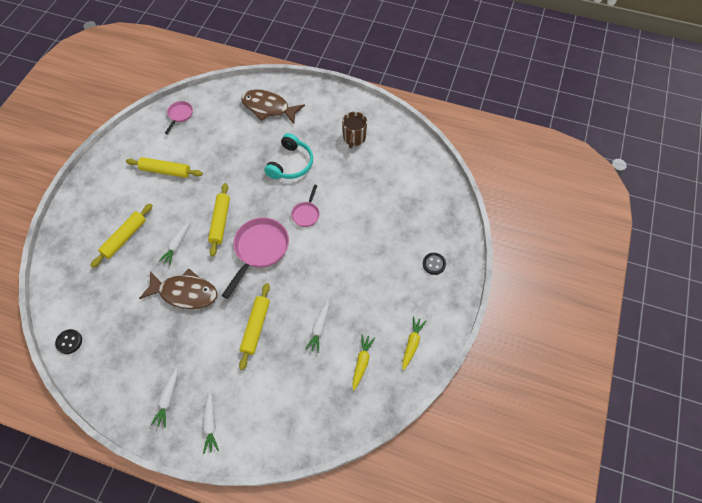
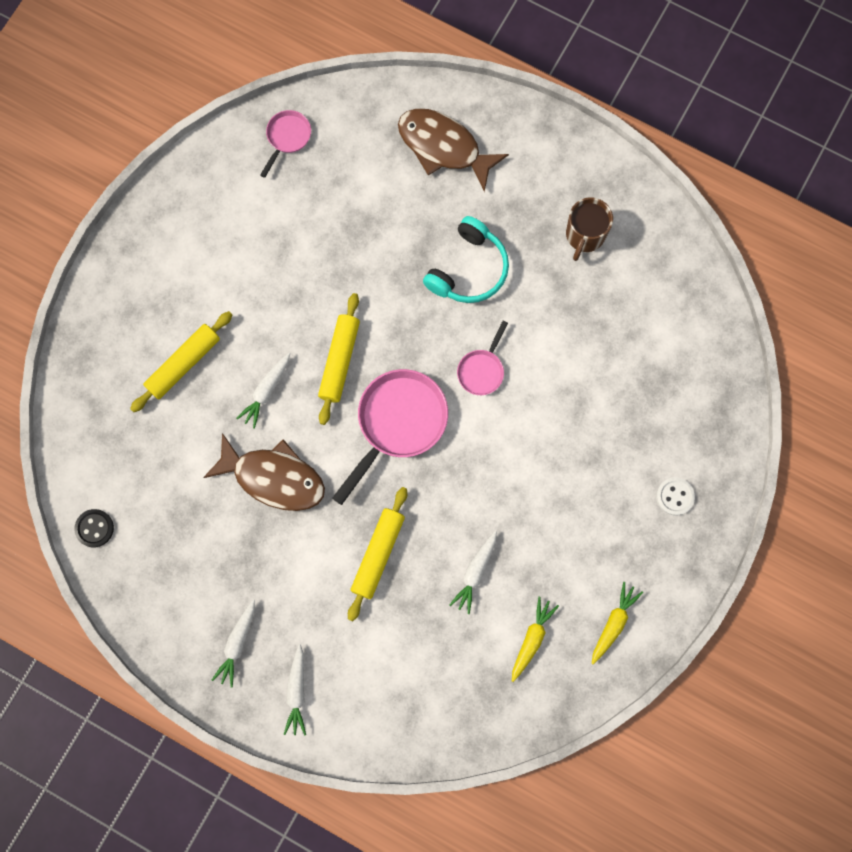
camera: 10 degrees right, 15 degrees up
(165, 171) = (256, 248): yellow rolling pin -> none
(434, 264) = (675, 496): black button -> white button

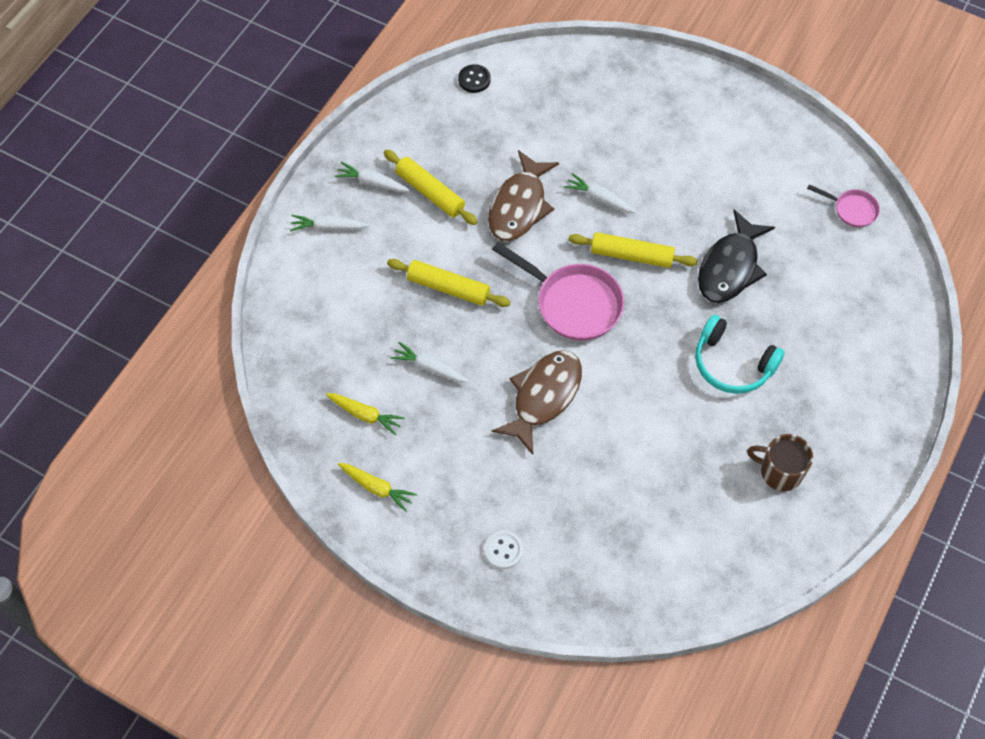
camera: 90 degrees right, 15 degrees down
(183, 364) = (622, 136): yellow rolling pin -> yellow rolling pin (430, 192)
(355, 263) = (730, 267): none -> black fish
(443, 147) = (860, 342): brown fish -> brown fish (543, 397)
(482, 370) = (629, 375): pink pan -> none

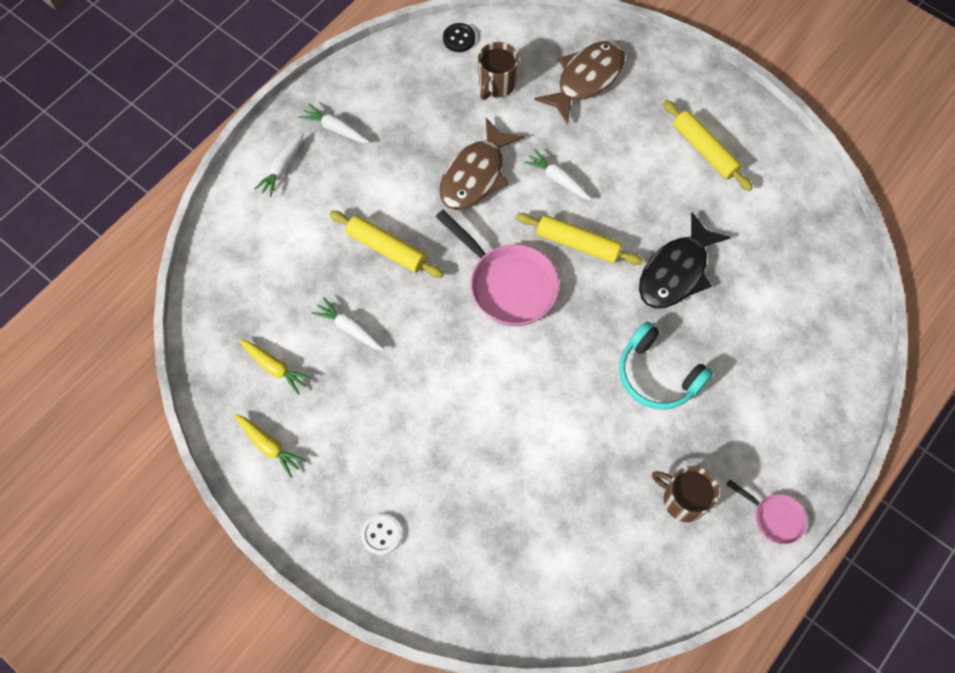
camera: 10 degrees right, 5 degrees up
(328, 227) = (282, 168): white carrot -> white carrot turned 75 degrees counterclockwise
(430, 192) = (390, 147): yellow rolling pin -> yellow rolling pin (705, 150)
(520, 118) = (496, 84): none -> brown mug
(543, 397) = (457, 378): brown fish -> brown fish (586, 79)
(852, 210) = (814, 230): pink pan -> pink pan (774, 517)

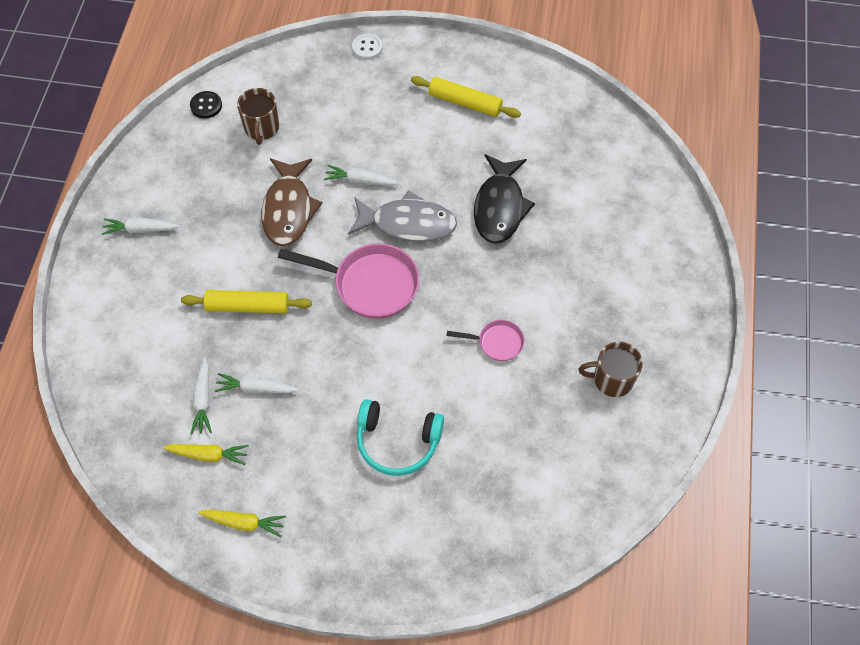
camera: 30 degrees left, 5 degrees down
(282, 168) = (111, 284): white carrot -> white carrot (203, 400)
(381, 534) = (387, 541): white button -> white button (367, 47)
(578, 244) = (408, 224): yellow rolling pin -> grey fish
(586, 79) = (335, 91): brown fish -> none
(657, 375) = (533, 294): turquoise headphones -> turquoise headphones (397, 442)
(774, 517) = (687, 355): pink pan -> pink pan (496, 342)

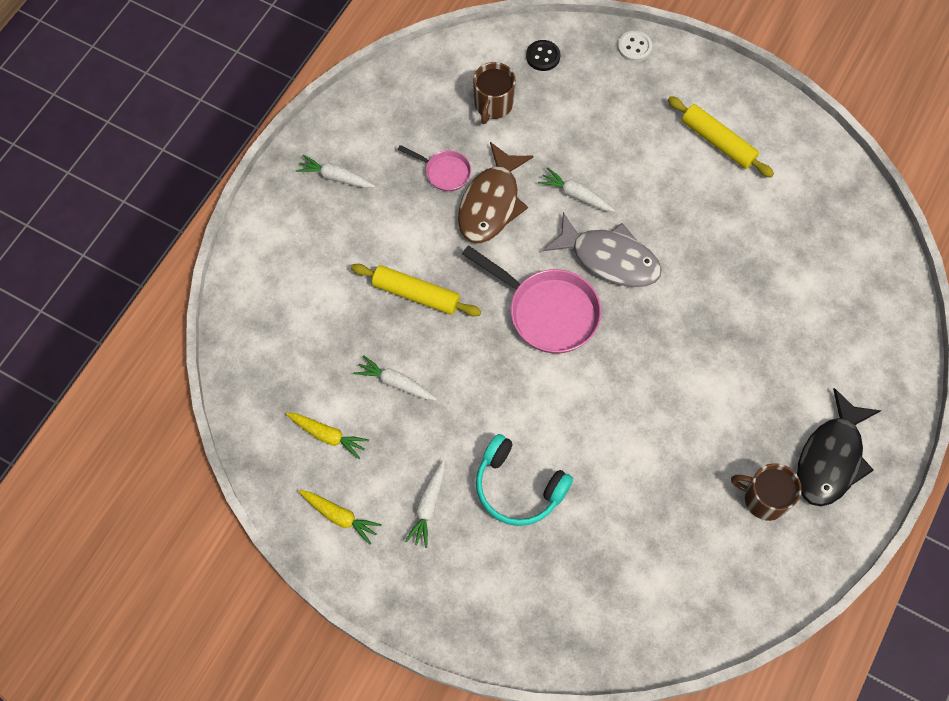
camera: 20 degrees right, 5 degrees up
(203, 400) = (340, 377): white carrot -> white carrot (428, 506)
(206, 106) = (444, 62): black button -> black button (543, 56)
(496, 342) = (657, 418): pink pan -> pink pan (444, 172)
(500, 207) = (713, 271): black fish -> black fish (831, 458)

